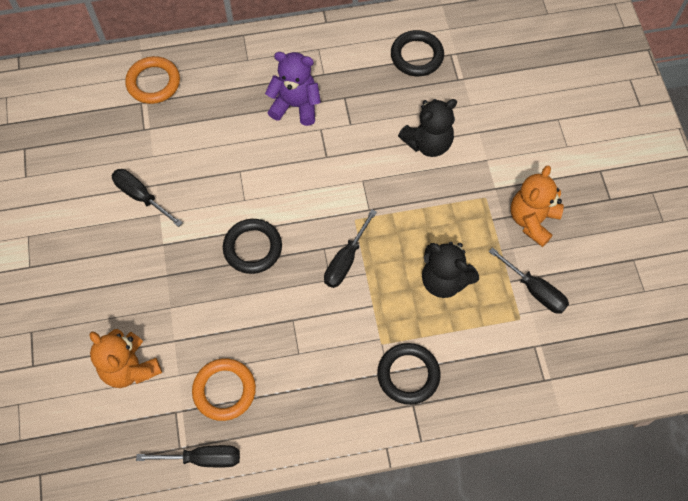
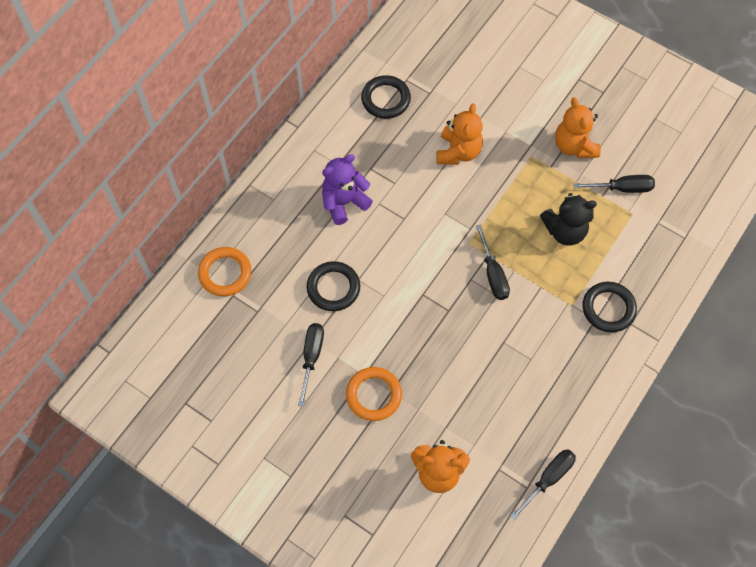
camera: 45 degrees left, 0 degrees up
(141, 196) = (311, 357): black screwdriver -> black screwdriver turned 105 degrees clockwise
(224, 390) = (513, 426): orange ring -> orange ring (373, 395)
(252, 248) = (426, 321): black ring -> black ring (333, 288)
(428, 143) = (458, 152): black teddy bear -> orange teddy bear

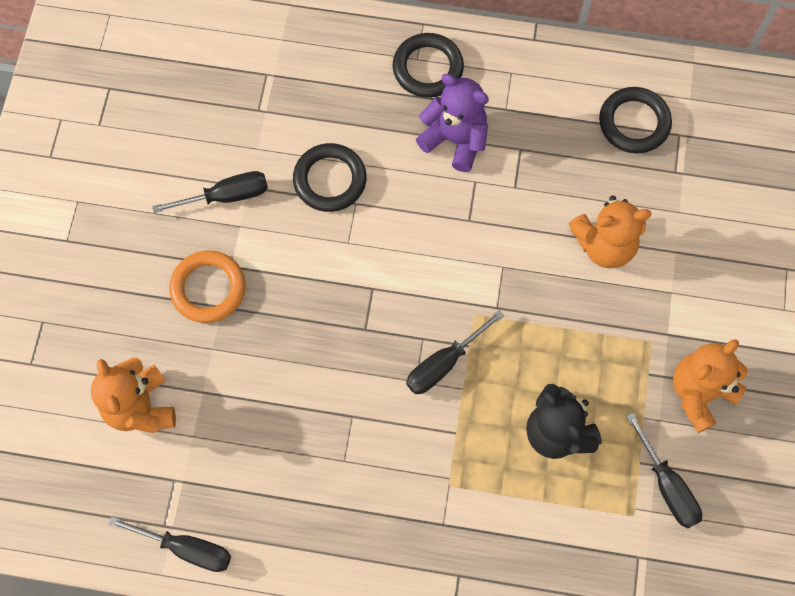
camera: 65 degrees right, 5 degrees up
(225, 273) = (291, 52): orange ring -> none
(608, 308) = (467, 536): black ring -> black ring (428, 68)

